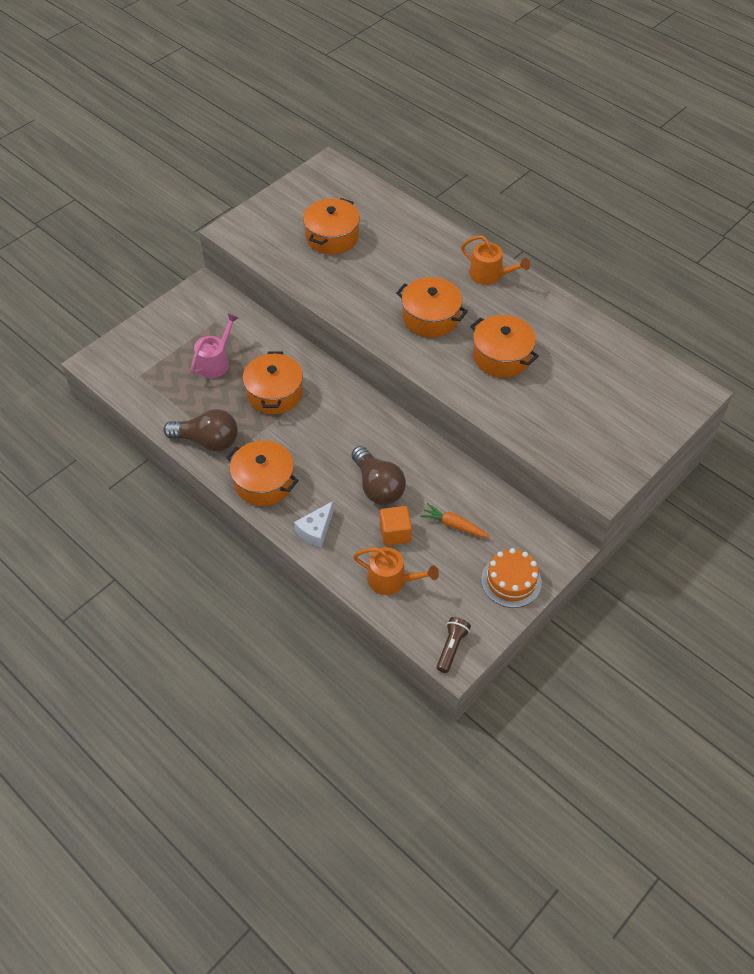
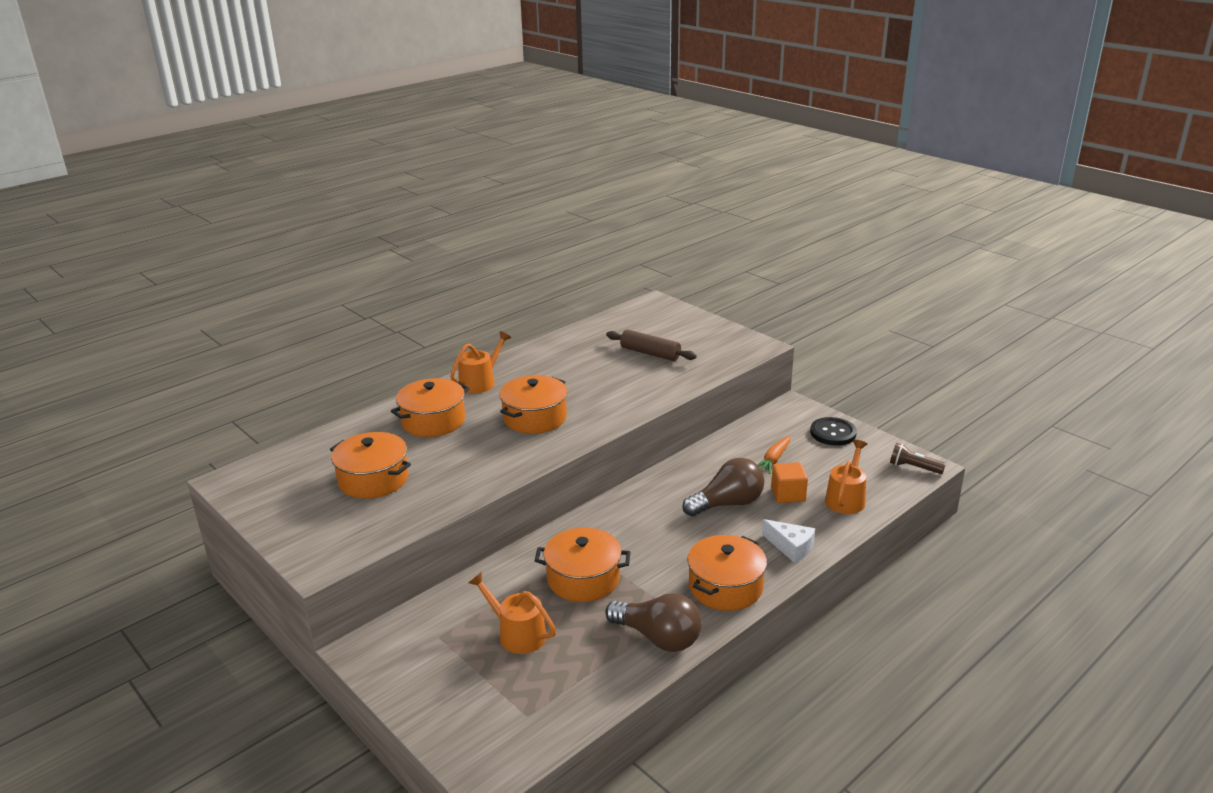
camera: 85 degrees left, 25 degrees down
(207, 441) = (658, 638): brown light bulb -> brown light bulb turned 105 degrees clockwise
(215, 362) = (517, 634): pink watering can -> orange watering can
(501, 356) = (599, 382): orange pot -> orange pot (433, 421)
(511, 581) = (833, 433): orange cake -> black button
(568, 393) = (650, 353): none -> brown rolling pin

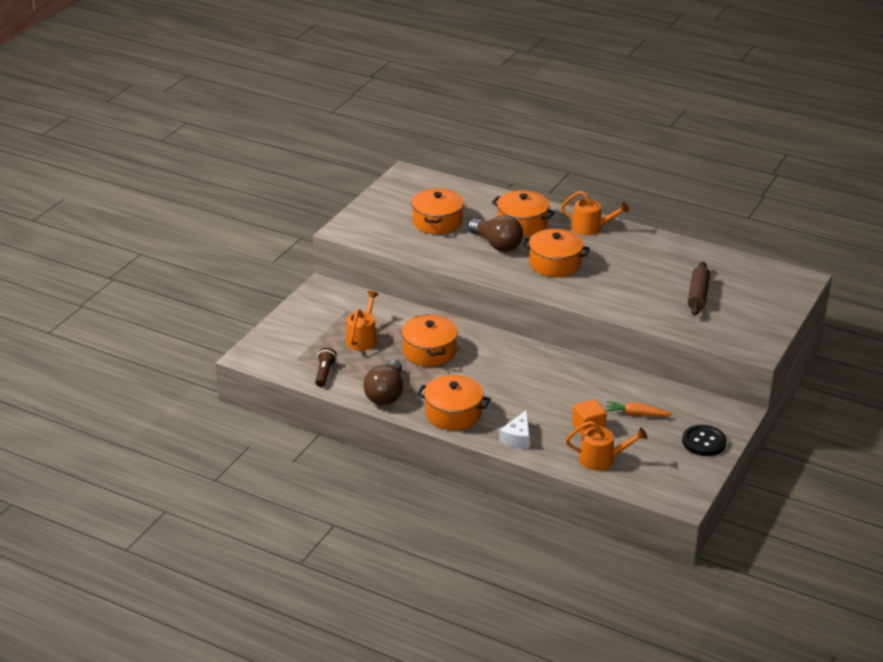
camera: 70 degrees right, 5 degrees up
(727, 504) = (556, 399): brown light bulb -> brown light bulb (497, 245)
(913, 467) = (676, 493): brown flashlight -> brown flashlight (324, 373)

